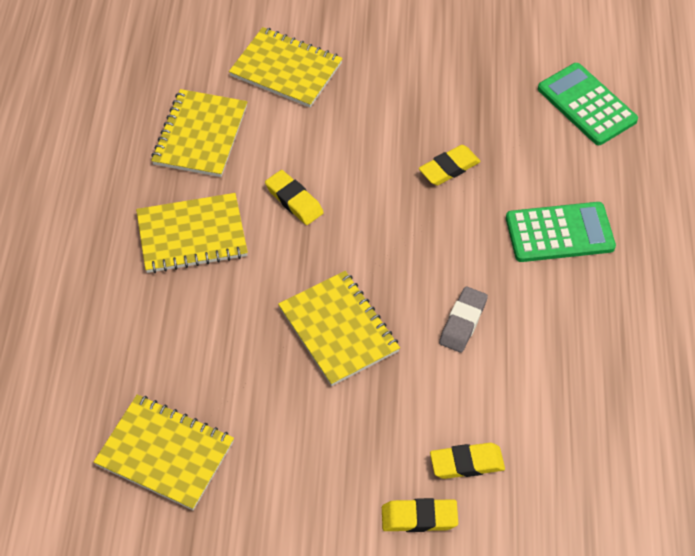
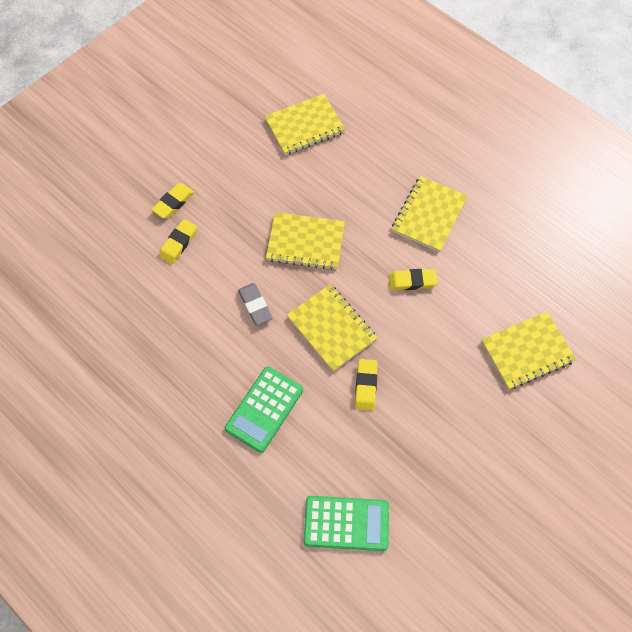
camera: 130 degrees right, 10 degrees up
(200, 135) = (504, 266): yellow notebook -> yellow notebook (331, 328)

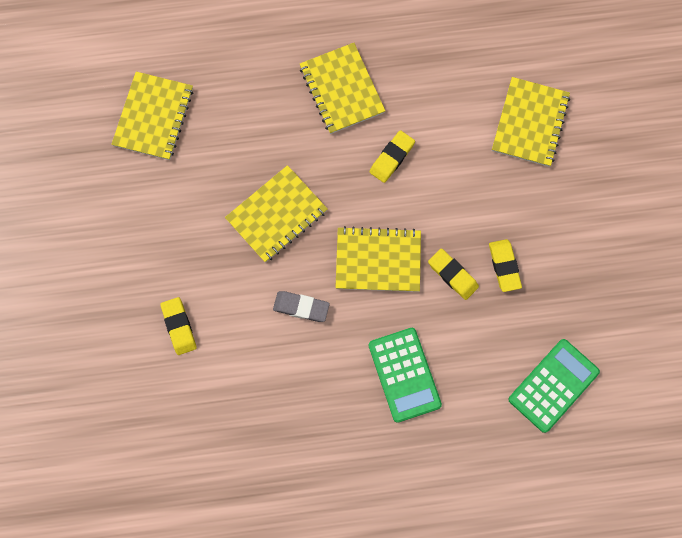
camera: 50 degrees left, 10 degrees up
(173, 202) = (131, 299): yellow eraser -> yellow eraser (504, 266)

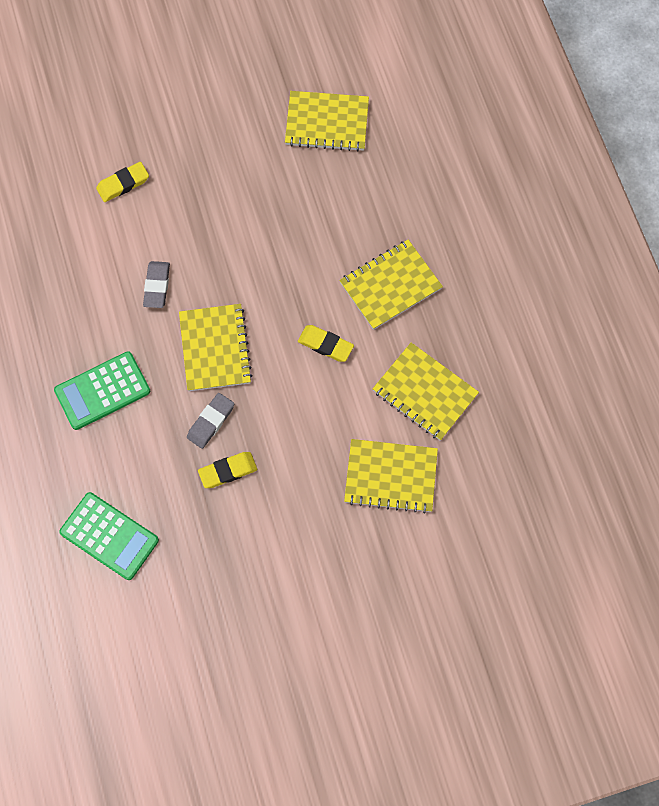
camera: 80 degrees right, 5 degrees down
(276, 215) = (247, 248): yellow notebook -> yellow notebook (425, 392)
(452, 275) = (211, 422): yellow eraser -> grey eraser

